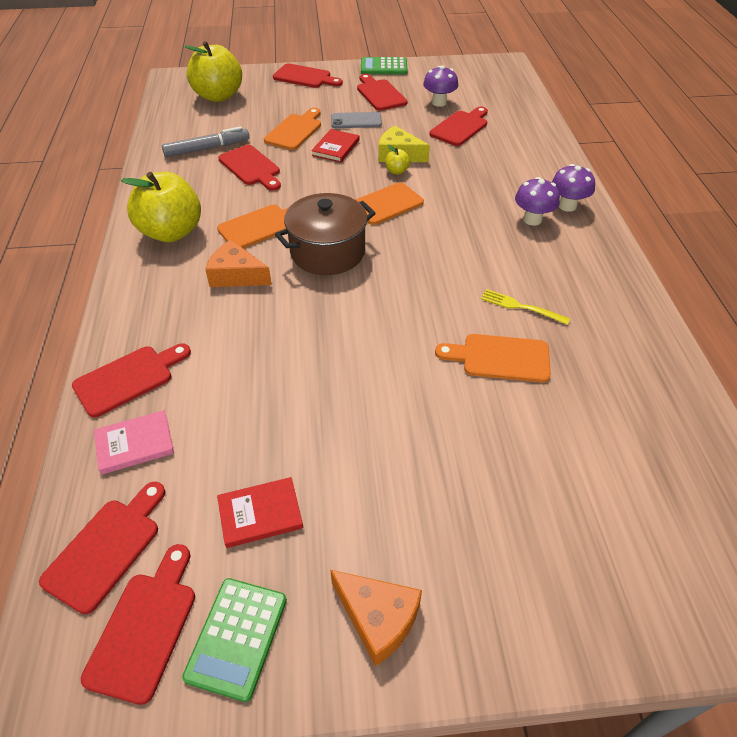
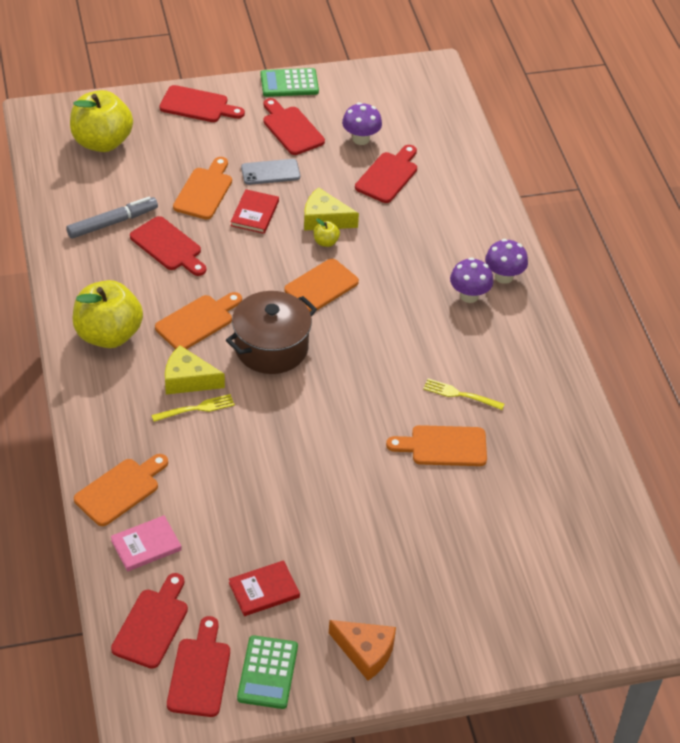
camera: 10 degrees left, 0 degrees up
(128, 378) = (120, 490): red cutting board -> orange cutting board
(236, 275) = (188, 380): orange cheese -> yellow cheese
(237, 302) = (196, 408): none -> yellow fork

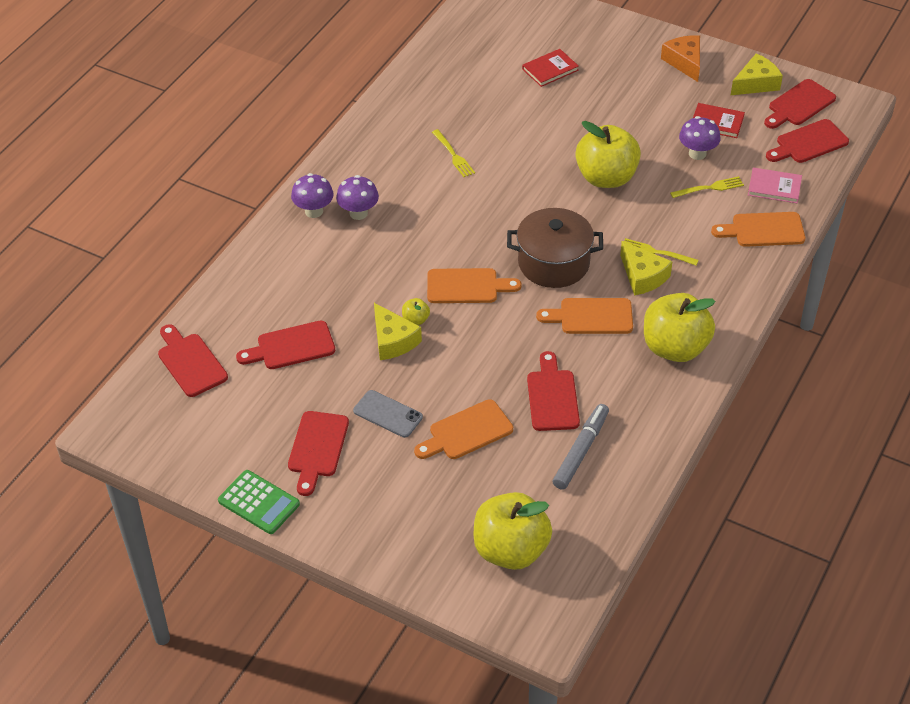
camera: 135 degrees left, 0 degrees up
(112, 222) = (581, 451): grey marker -> grey marker turned 105 degrees clockwise
(198, 105) = (374, 534): red cutting board -> red cutting board (190, 362)
(206, 505) = (710, 188): none -> yellow fork
(254, 213) = (446, 382): red book -> red book (550, 70)
(267, 672) = (756, 83): green calculator -> yellow cheese
(308, 456) = (606, 178): none -> yellow apple
(361, 139) = (269, 397): purple mushroom -> purple mushroom (697, 153)
(443, 446) = (505, 133): orange cutting board -> none

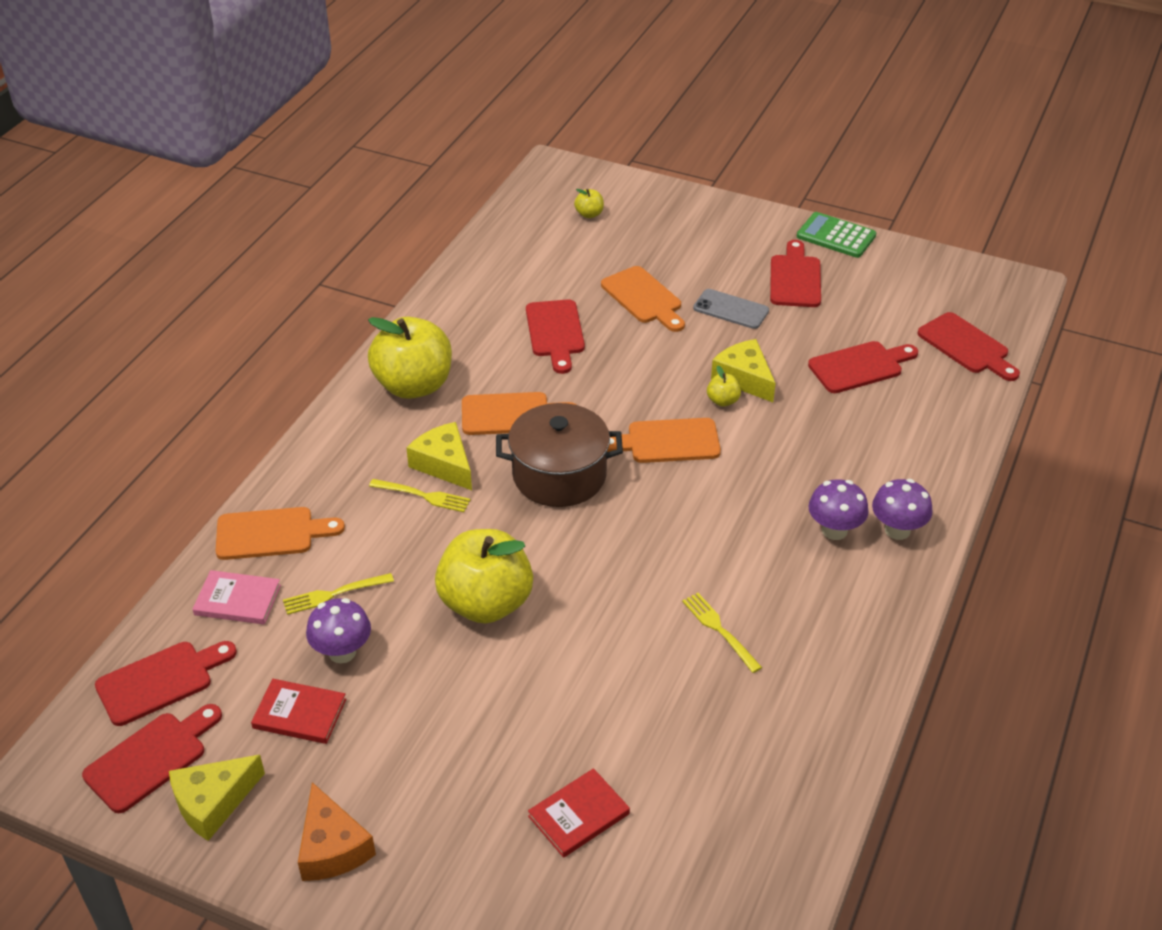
camera: 175 degrees right, 5 degrees down
(467, 432) = (644, 298): orange cutting board -> orange cutting board turned 90 degrees clockwise
(511, 550) = (589, 214): yellow apple -> yellow apple, size x0.41
(581, 451) = (524, 288): grey marker -> none

